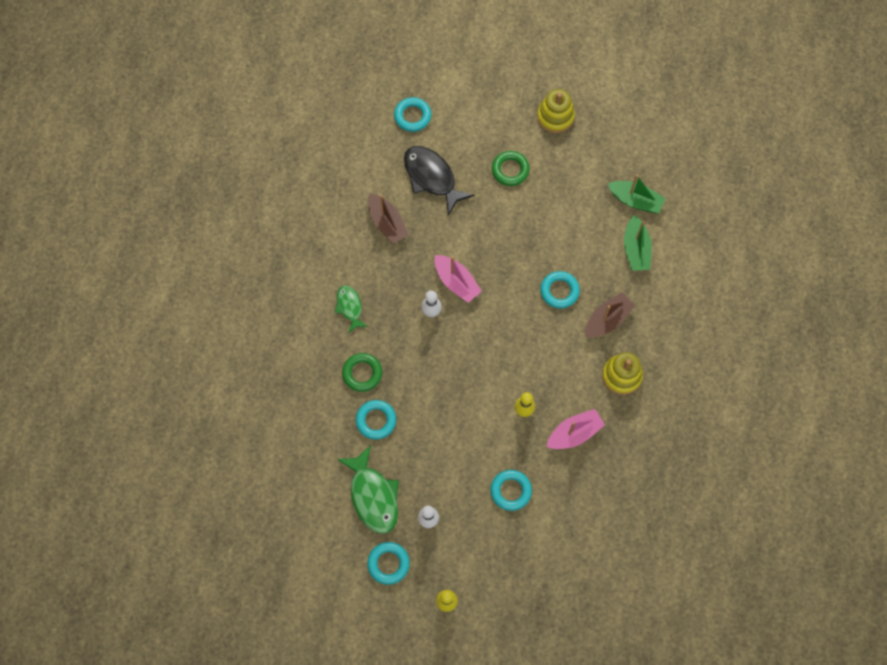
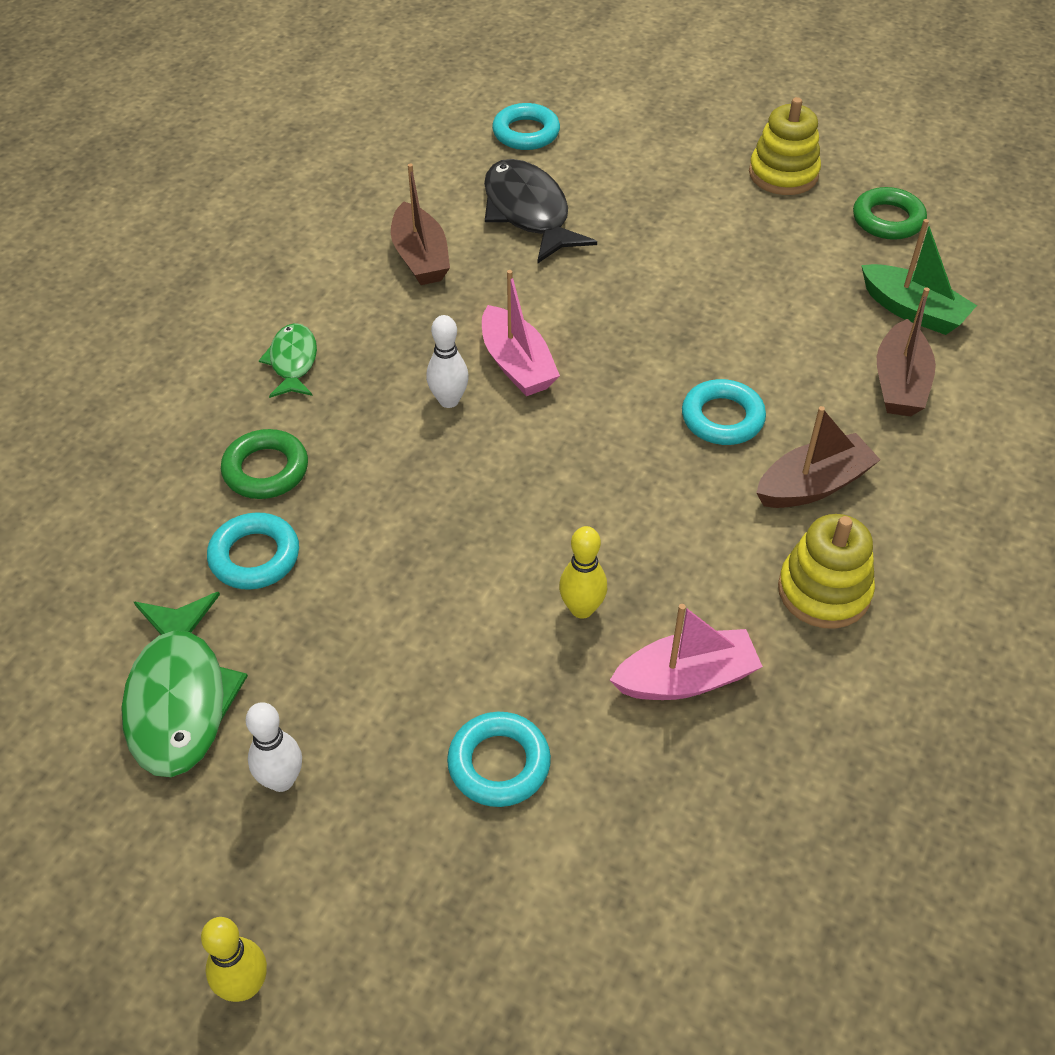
camera: 15 degrees right, 20 degrees down
(388, 563) = (145, 853): turquoise ring -> none
(510, 170) = (677, 227): green ring -> green ring (888, 220)
(636, 249) = (899, 383): green boat -> brown boat

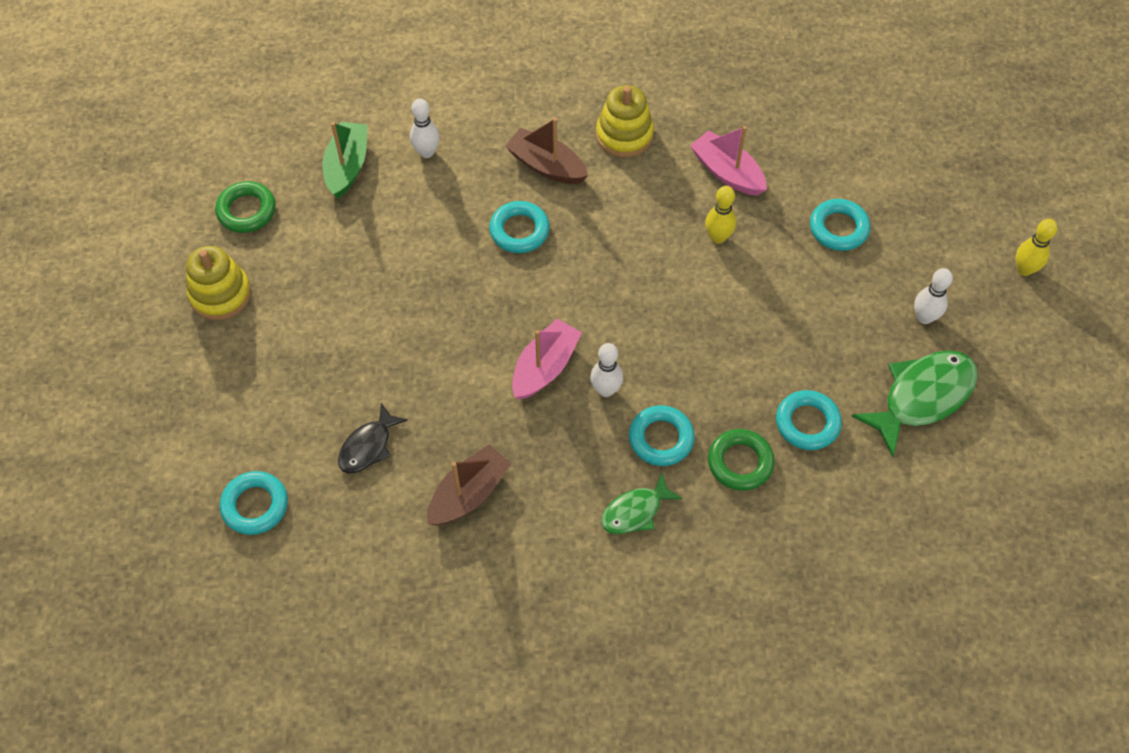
camera: 120 degrees left, 10 degrees up
(352, 418) = (661, 438): none -> turquoise ring
(528, 213) = (368, 446): black fish -> black fish, size x0.58
(899, 383) = (426, 152): brown boat -> white bowling pin

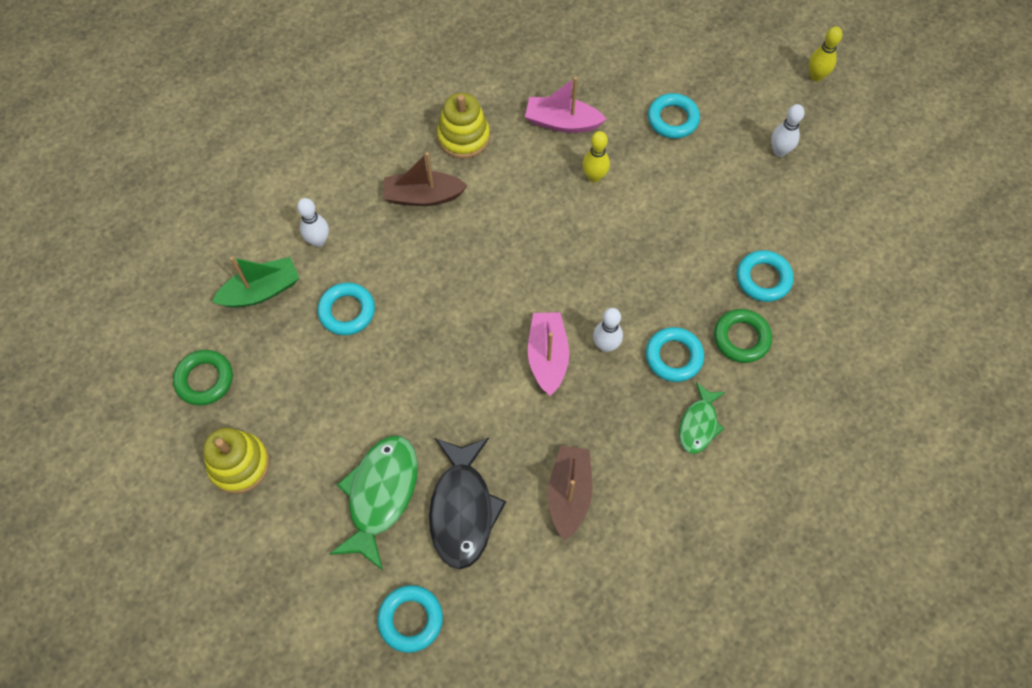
camera: 35 degrees left, 5 degrees up
(347, 166) = (261, 291): green boat -> green boat turned 90 degrees clockwise
(368, 446) = (462, 509): black fish -> black fish, size x1.72
(519, 231) = (443, 260): turquoise ring -> turquoise ring (347, 311)
(922, 397) = (822, 210): green fish -> green fish (380, 495)

